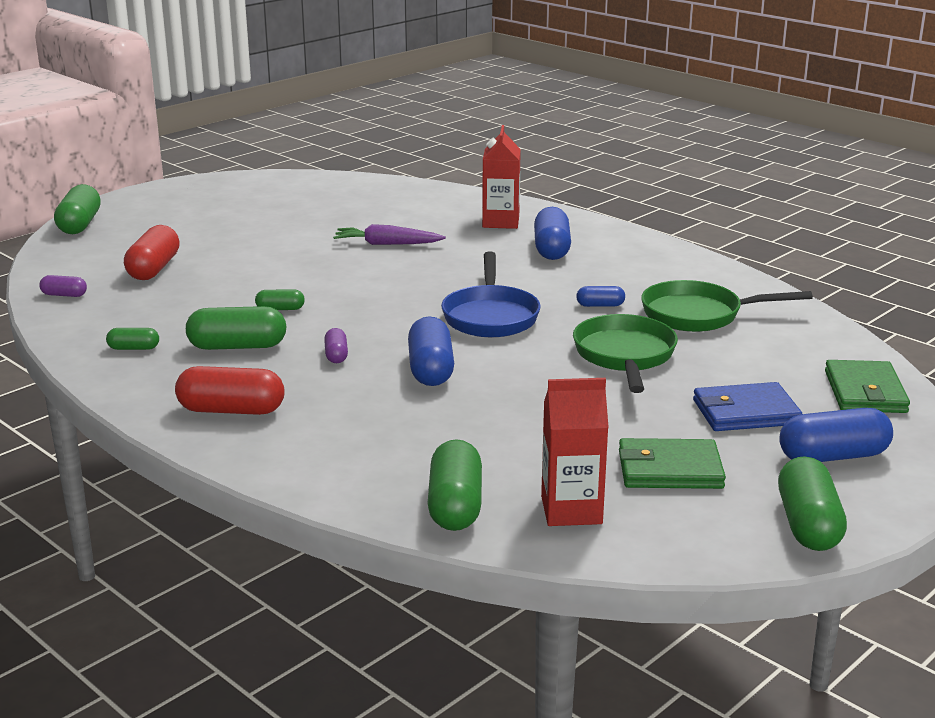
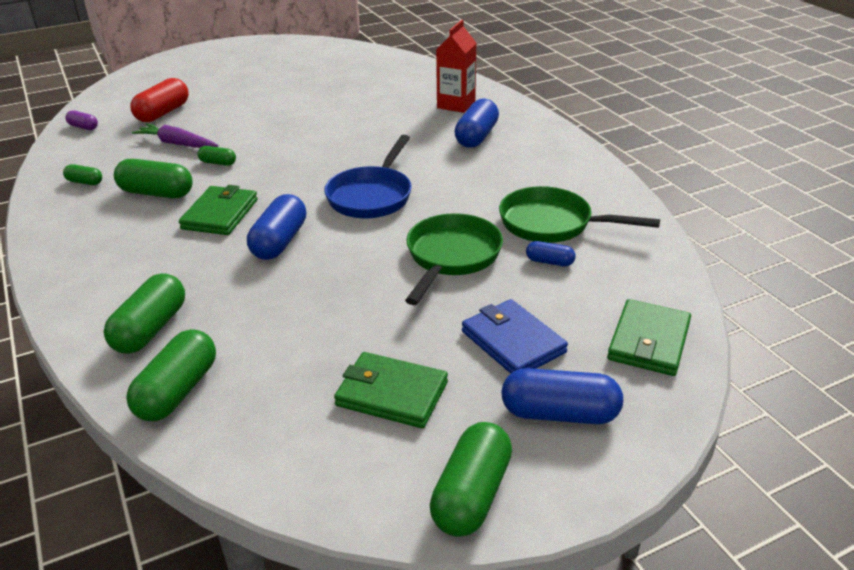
camera: 20 degrees right, 10 degrees up
(79, 224) = (149, 68): green capsule -> green capsule (150, 329)
(231, 410) = (98, 253): red capsule -> none
(336, 355) = (220, 214): purple capsule -> green wallet
(387, 244) = (349, 114): purple carrot -> purple carrot (177, 144)
(571, 510) = (268, 420): red carton -> none
(600, 305) = (472, 200): blue capsule -> blue capsule (549, 262)
(745, 412) = (513, 342): blue wallet -> blue wallet turned 45 degrees clockwise

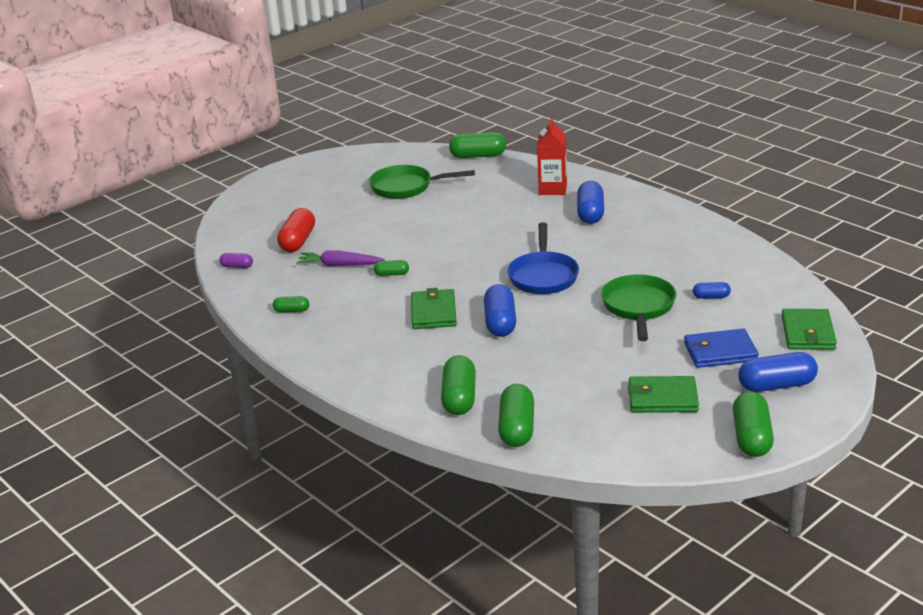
camera: 15 degrees left, 5 degrees down
(156, 193) = (364, 307): green capsule -> green capsule (478, 156)
(513, 342) = (720, 352): blue wallet -> blue wallet turned 45 degrees counterclockwise
(552, 224) = (695, 270): green pan -> green pan (406, 187)

